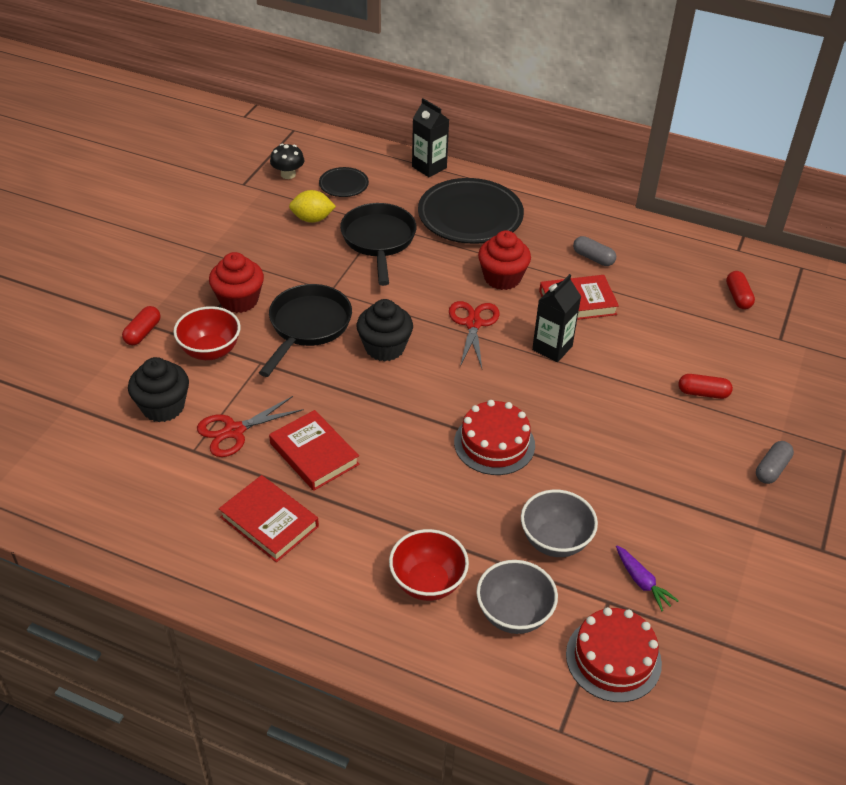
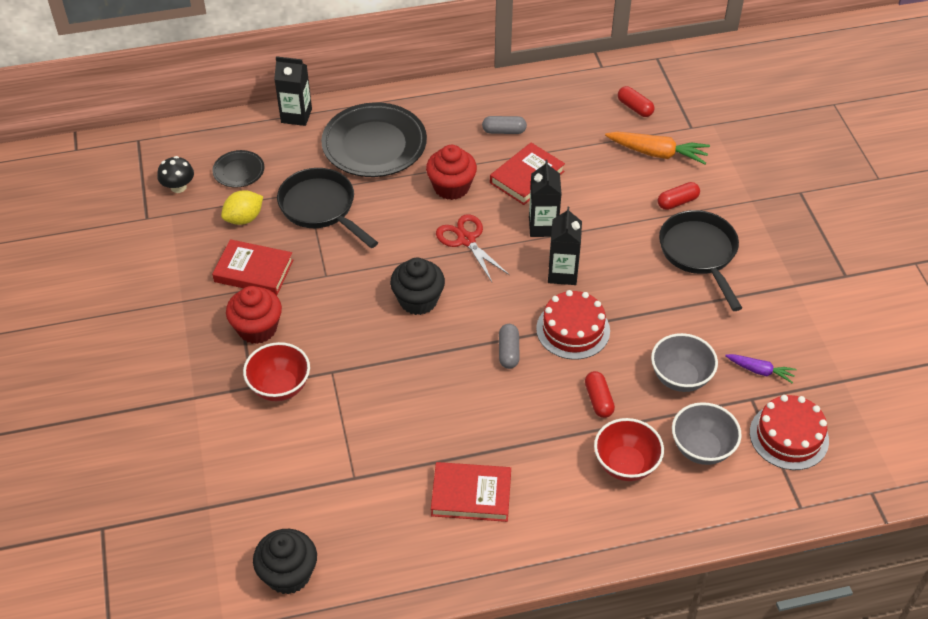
camera: 35 degrees left, 5 degrees up
(143, 333) = (204, 406): red capsule -> red capsule (598, 400)
(163, 407) = (291, 458): black cupcake -> black cupcake (288, 574)
(234, 431) = (370, 441): red scissors -> none
(307, 326) = (338, 318): black pan -> black pan (699, 254)
(314, 454) = (451, 420): red book -> red book (254, 271)
(531, 394) = (562, 273): none -> black carton
(723, 344) = (657, 153): none -> orange carrot
(771, 469) = (768, 235): grey capsule -> grey capsule (508, 352)

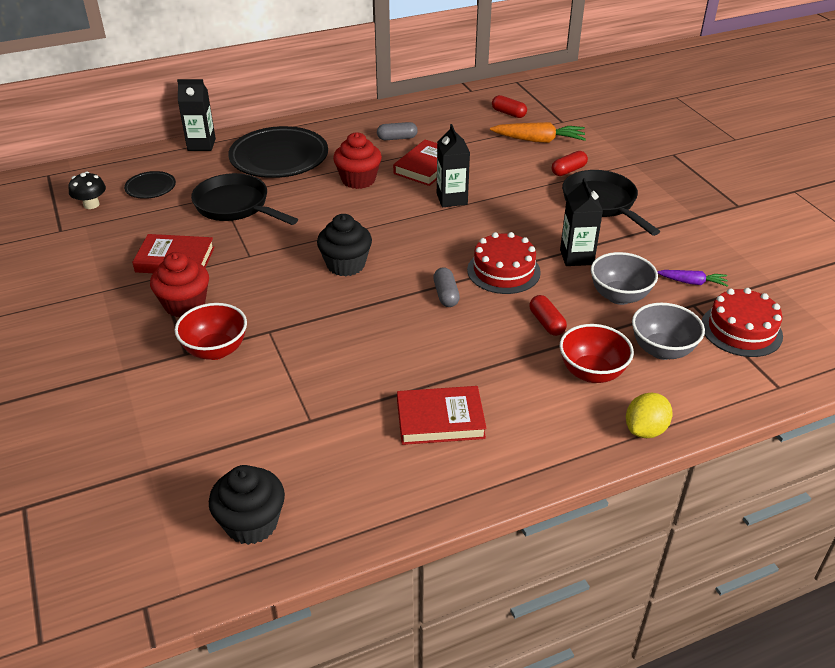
camera: 10 degrees left, 10 degrees down
(244, 218) = (160, 221): yellow lemon -> yellow lemon (645, 430)
(466, 240) = (382, 215): red scissors -> none
(562, 273) = (480, 230): black carton -> black carton (576, 257)

